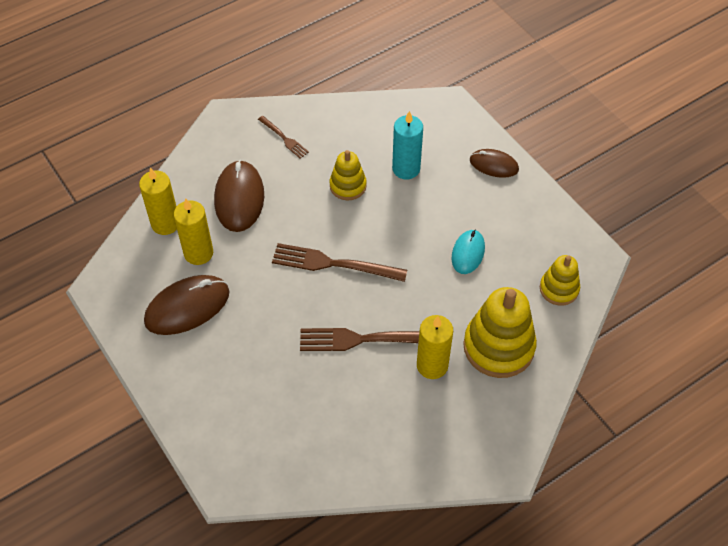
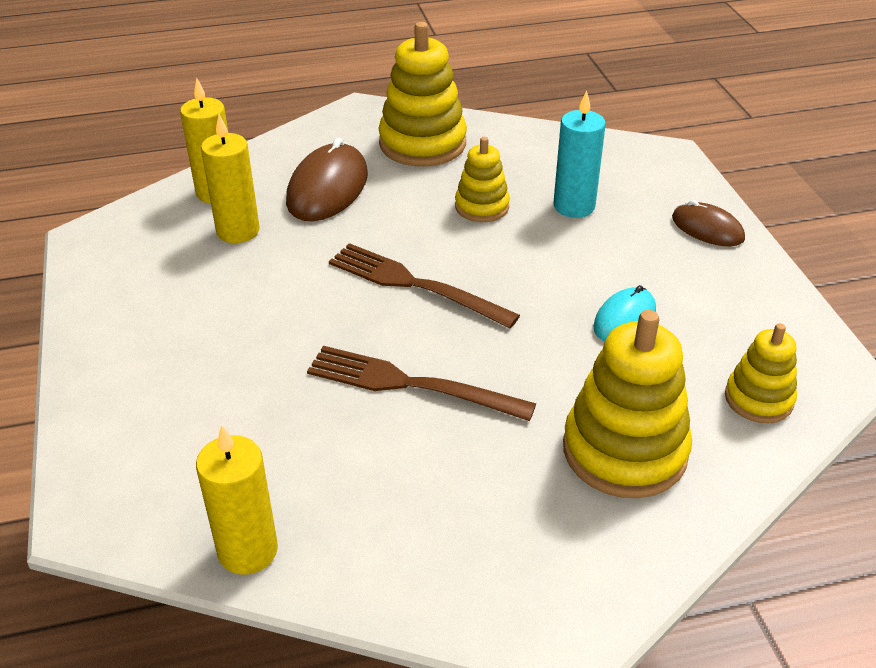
camera: 20 degrees right, 15 degrees down
(187, 307) = (184, 284): brown mouse -> none
(284, 138) = (422, 143): brown fork -> yellow stacking toy
(432, 365) = (501, 446): yellow candle -> yellow candle (248, 550)

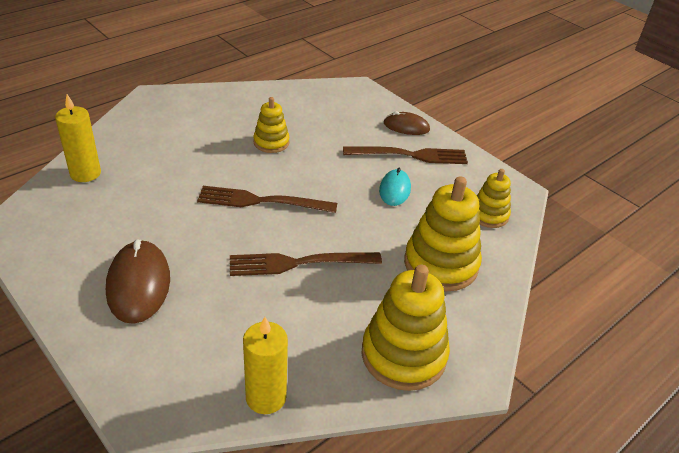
camera: 30 degrees left, 0 degrees up
(238, 231) = (119, 196): yellow candle -> none
(327, 188) = (163, 153): brown mouse -> brown mouse (138, 284)
(422, 143) = (208, 110): yellow stacking toy -> yellow stacking toy (403, 355)
(574, 206) = (325, 130): turquoise candle -> none
(685, 273) = (410, 155): none -> brown fork

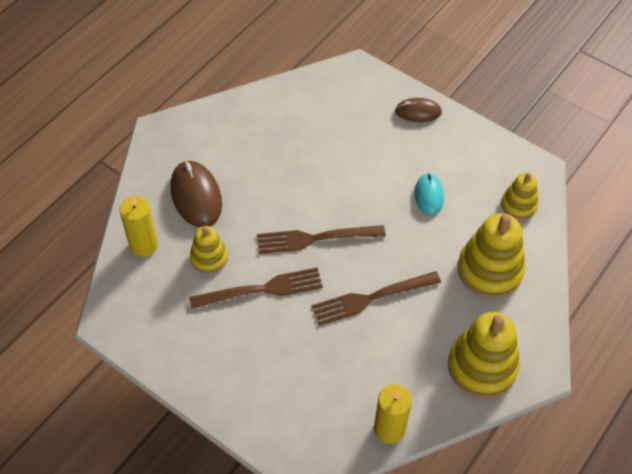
camera: 10 degrees left, 15 degrees up
(138, 284) = (247, 352): brown mouse -> brown mouse (196, 196)
(271, 142) = (298, 165): yellow stacking toy -> yellow stacking toy (209, 258)
(410, 155) = (432, 149): brown fork -> brown fork (262, 289)

